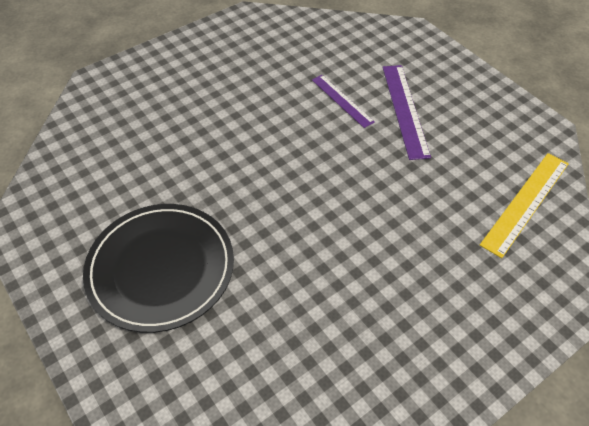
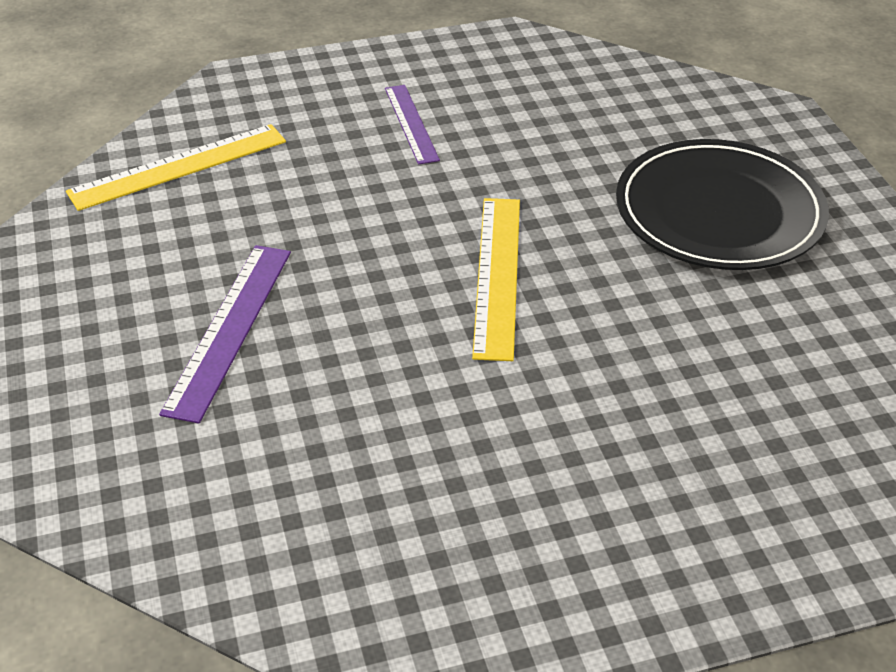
camera: 160 degrees left, 10 degrees down
(287, 177) = (497, 275): none -> yellow ruler
(342, 100) = (329, 375): purple ruler -> purple ruler (411, 123)

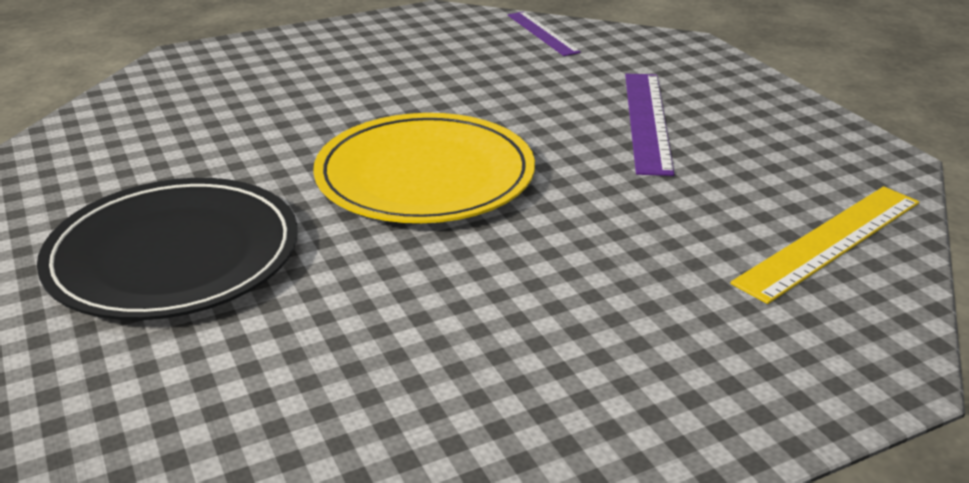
camera: 170 degrees right, 10 degrees down
(411, 123) = (580, 329): purple ruler -> purple ruler (542, 33)
(497, 275) = (425, 175): yellow ruler -> yellow plate

